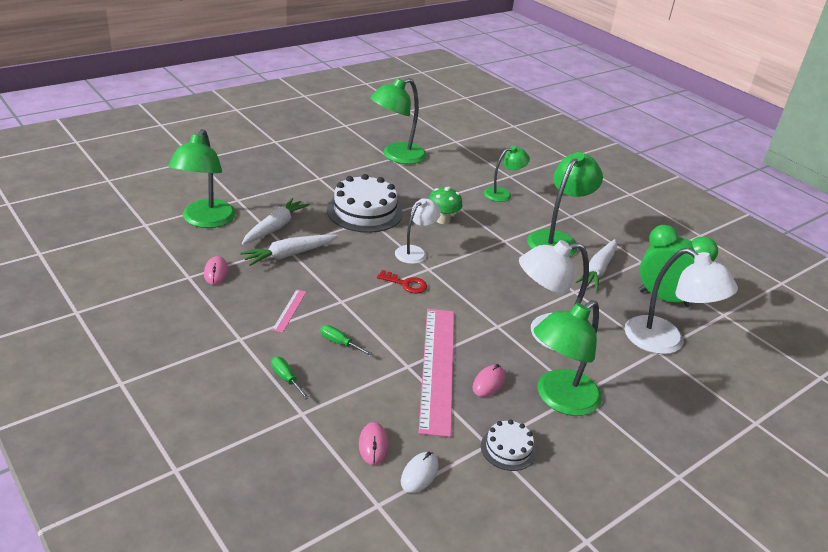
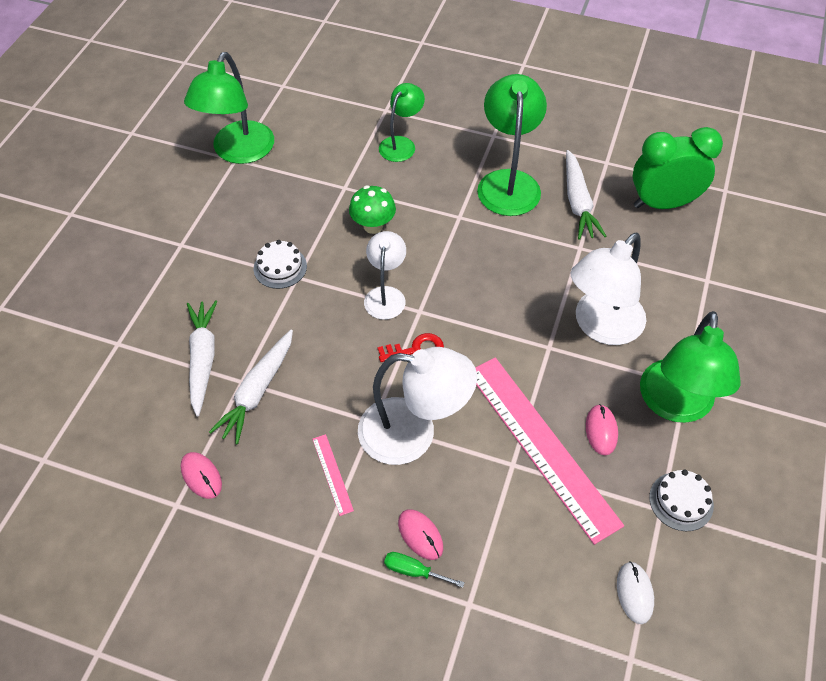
camera: 30 degrees left, 20 degrees up
(205, 221) = (111, 403): green lamp -> none
(339, 343) = (423, 482): green screwdriver -> none
(364, 211) = (280, 267): white cake -> white cake, size x0.52
(373, 445) = (567, 591): pink mouse -> pink mouse (420, 535)
(665, 342) = (705, 263): white lamp -> white lamp (413, 433)

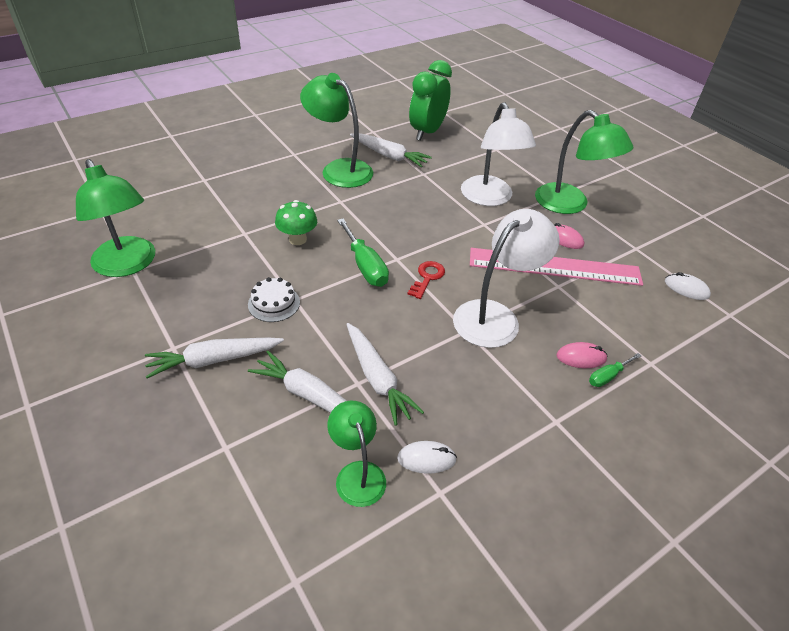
camera: 55 degrees left, 10 degrees down
(189, 277) = (214, 360): none -> white carrot
(201, 476) = (426, 459): pink mouse -> white mouse
(332, 474) = (493, 376): pink ruler -> none
(386, 295) = (365, 266): white lamp -> green screwdriver
(401, 144) = (244, 190): green lamp -> green lamp (357, 473)
(681, 501) = (636, 238): white cake -> none

